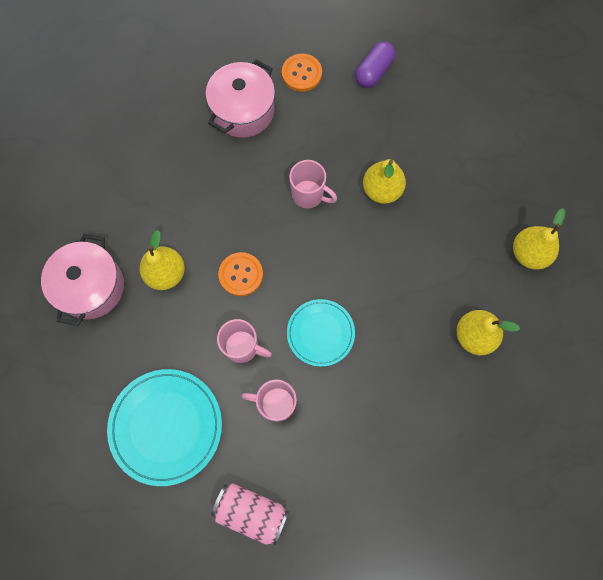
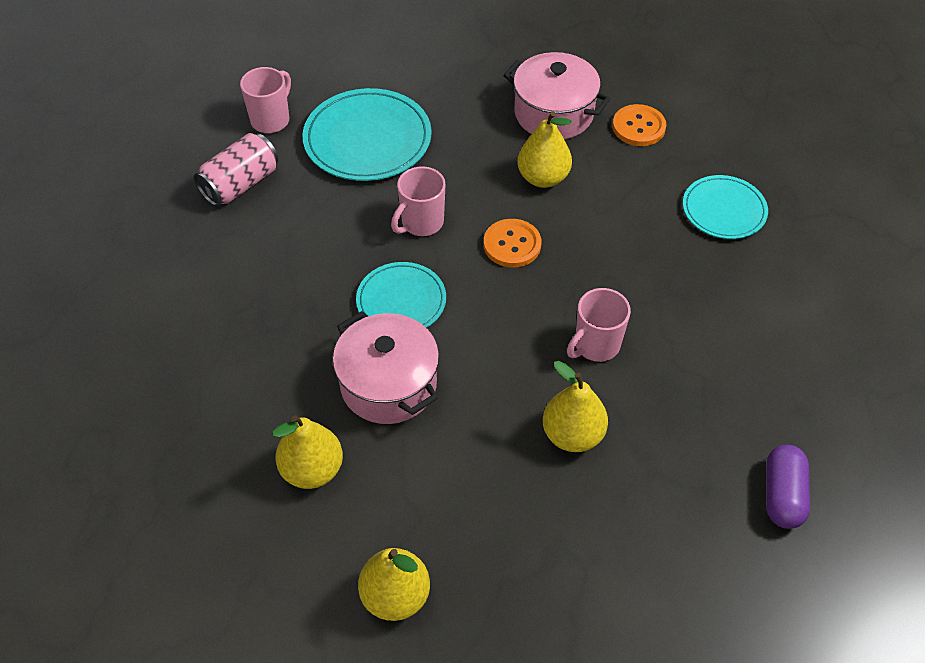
camera: 110 degrees right, 20 degrees down
(158, 144) = (724, 210): none -> turquoise plate
(243, 111) = (751, 309): pink pot -> pink pot (388, 384)
(276, 403) = (340, 235): pink mug -> pink mug (271, 120)
(301, 73) = (799, 397): orange button -> orange button (638, 127)
(373, 72) = (782, 495): purple capsule -> purple capsule turned 45 degrees clockwise

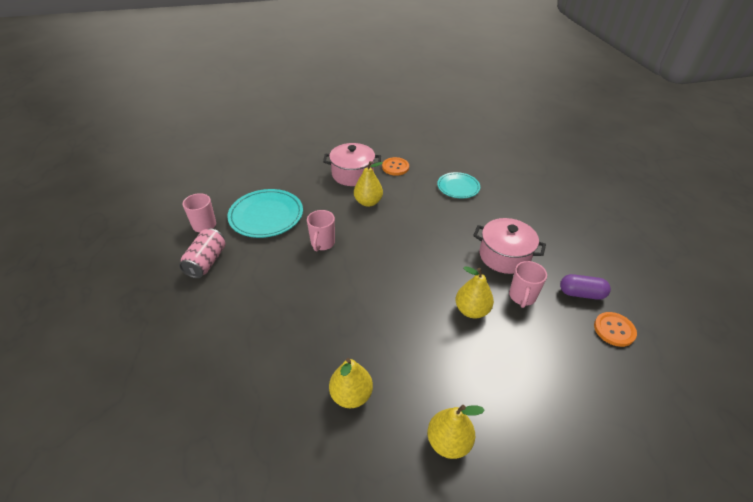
camera: 30 degrees left, 10 degrees down
(388, 384) = (361, 328): pink pot -> pink pot (504, 256)
(401, 301) = (338, 284): turquoise plate -> none
(512, 244) = (375, 236): orange button -> orange button (614, 330)
(595, 345) = (449, 265): pink mug -> pink mug (522, 297)
(782, 495) = (581, 294): purple capsule -> purple capsule turned 60 degrees counterclockwise

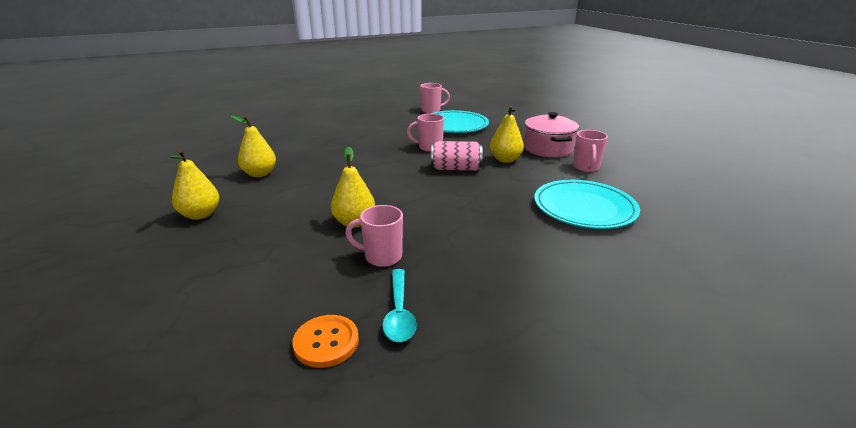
camera: 80 degrees right, 15 degrees down
(206, 262) = (391, 116): pink can -> pink can (456, 168)
(395, 167) = (586, 168): orange button -> pink mug
(458, 187) = (584, 208): turquoise plate -> turquoise plate, size x1.60
(504, 256) = (456, 244): pink pot -> none
(581, 294) = (399, 312): purple capsule -> turquoise spoon

